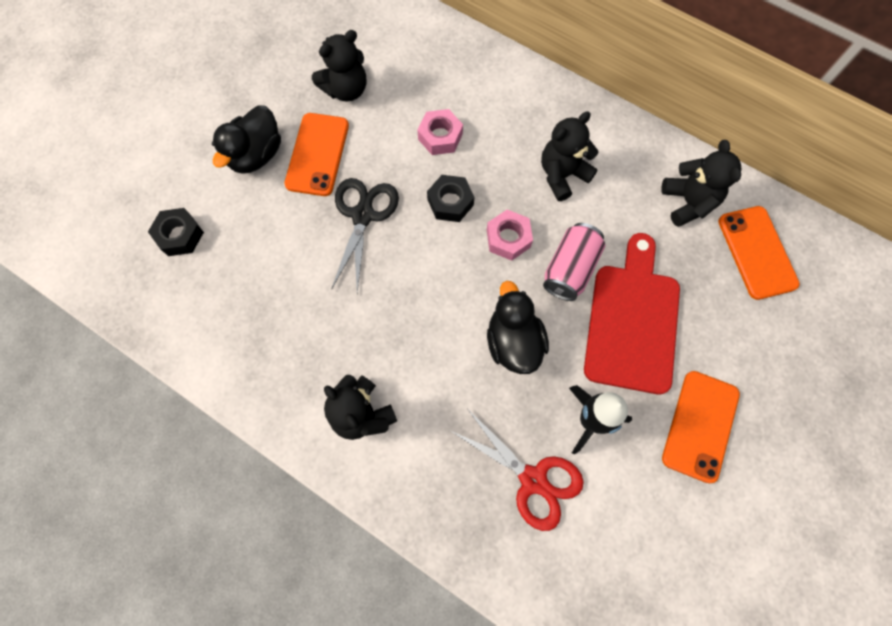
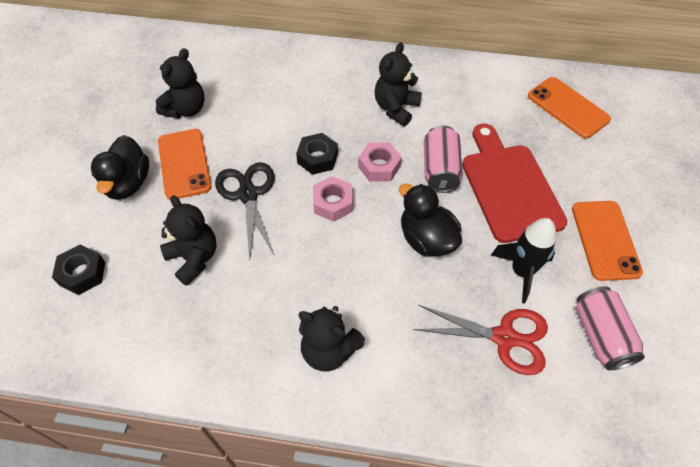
camera: 25 degrees left, 15 degrees down
(440, 136) = (284, 115): pink nut -> pink nut (333, 203)
(630, 523) = (600, 336): none -> pink can
(688, 202) = (499, 93): black teddy bear -> black teddy bear (194, 258)

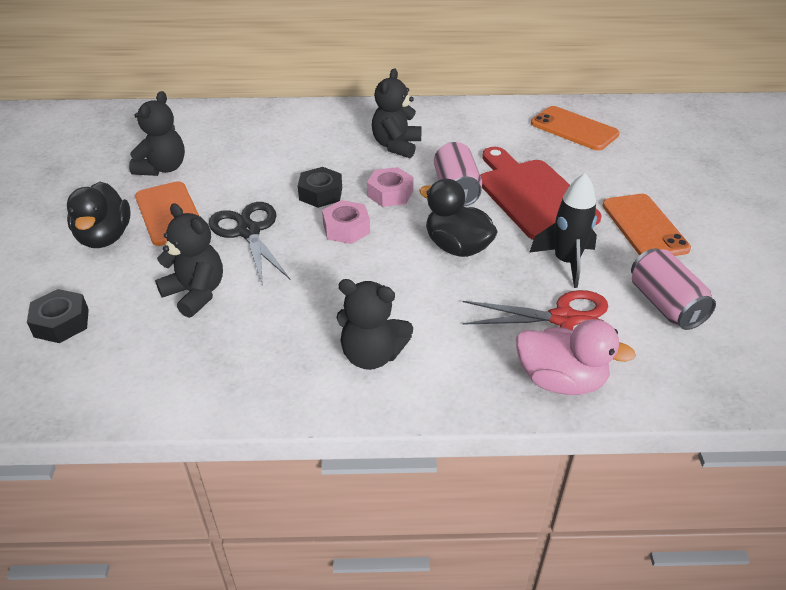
camera: 10 degrees left, 15 degrees down
(485, 405) = (560, 380): none -> pink duck

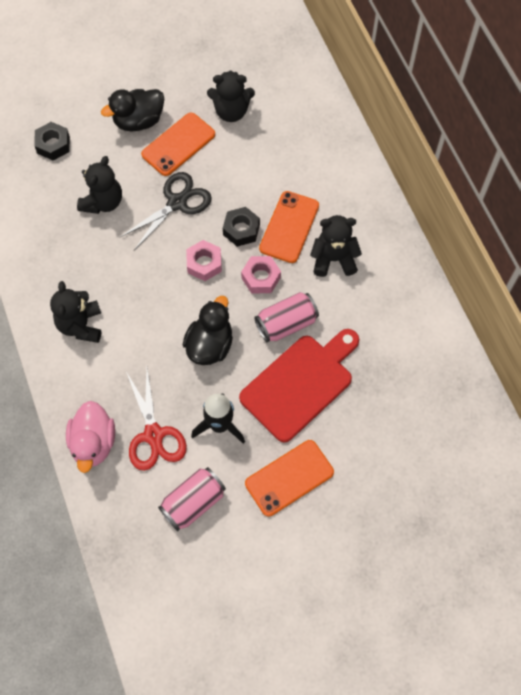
camera: 70 degrees right, 25 degrees up
(574, 129) = (429, 397): orange phone -> orange phone (289, 227)

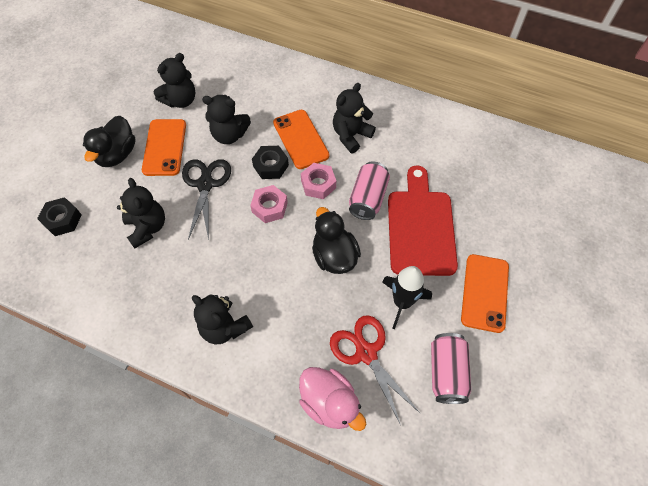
camera: 45 degrees left, 5 degrees down
(154, 435) = (366, 353): red scissors -> red scissors turned 150 degrees counterclockwise
(237, 175) = (229, 135): none -> black teddy bear

